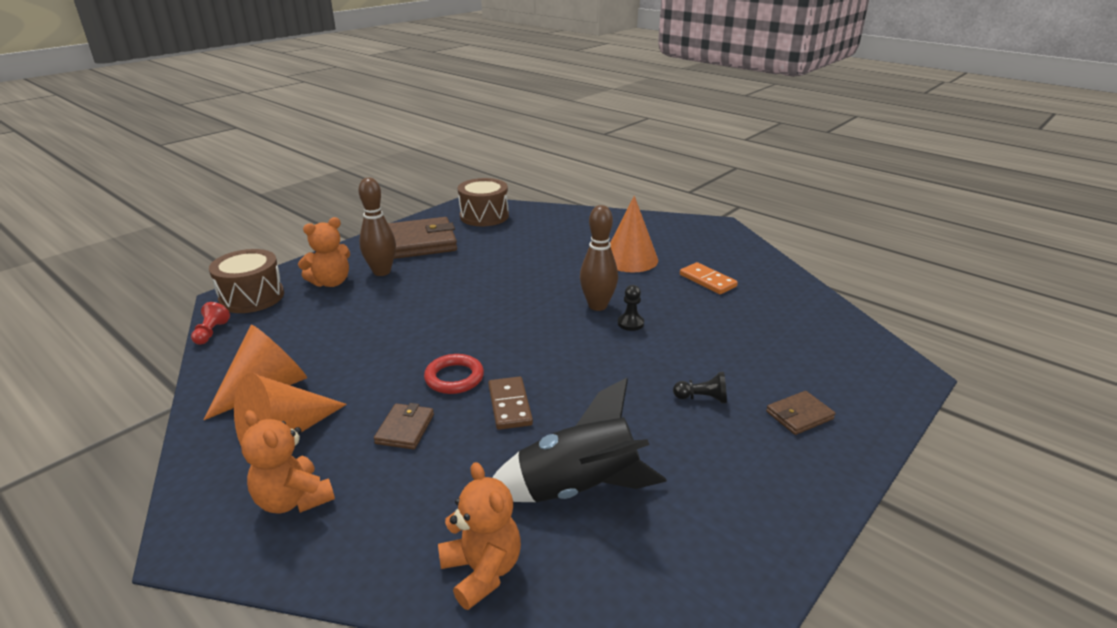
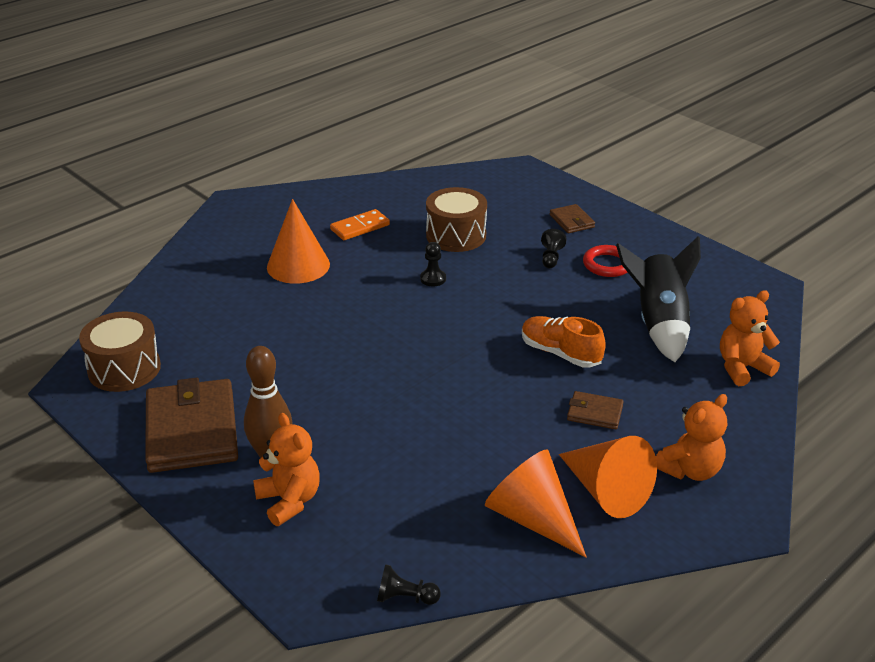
camera: 85 degrees left, 5 degrees up
(211, 333) = (405, 597): red pawn -> black pawn
(252, 297) = (313, 577): brown drum -> brown drum (456, 235)
(454, 378) = (517, 386): red ring -> red ring (607, 264)
(509, 405) = (560, 353): brown domino -> orange shoe
(597, 306) = (396, 294): brown bowling pin -> none

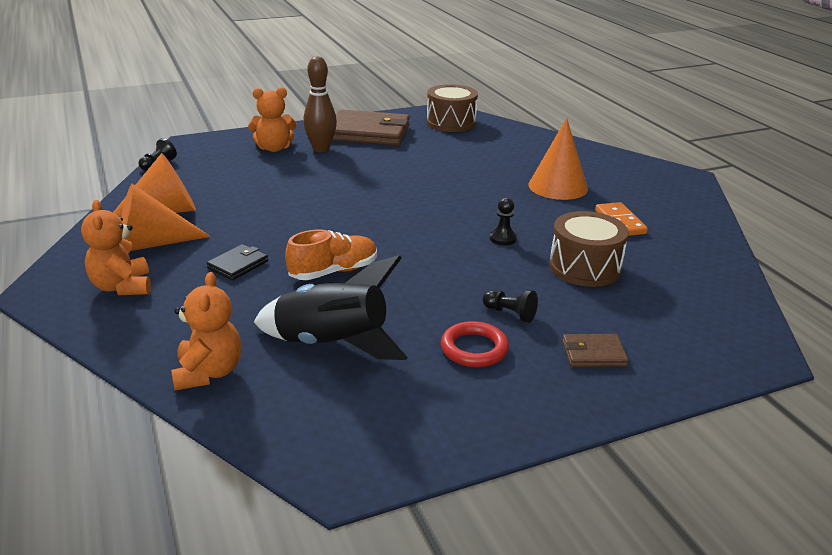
camera: 110 degrees right, 5 degrees down
(595, 413) = (238, 265): brown wallet -> black wallet

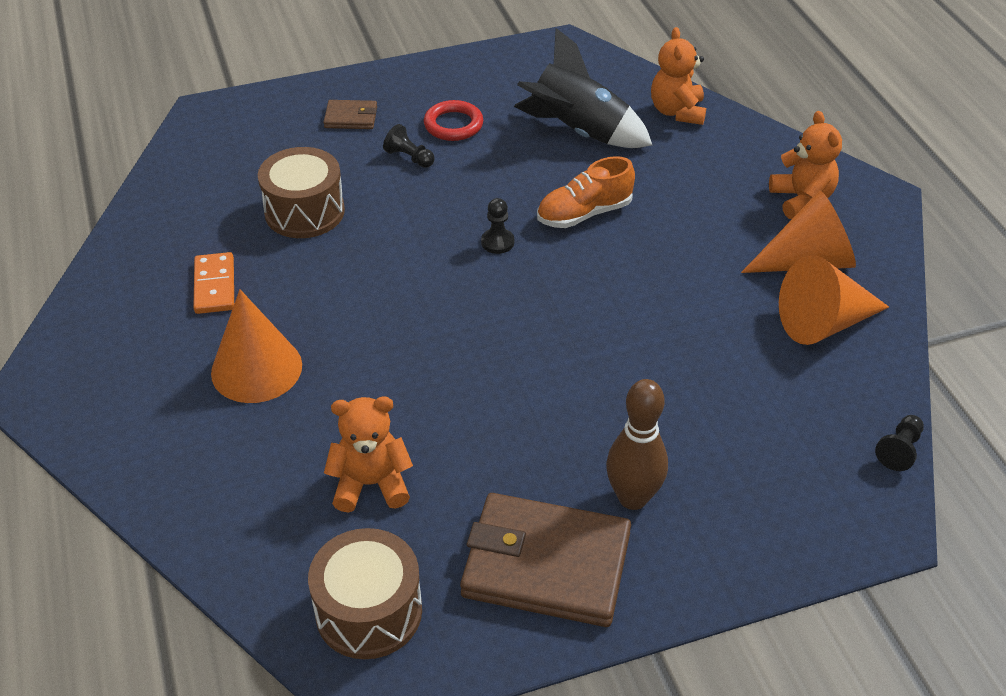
camera: 175 degrees left, 15 degrees up
(238, 265) = (692, 226): black wallet -> none
(274, 148) = (719, 502): orange teddy bear -> orange teddy bear (371, 484)
(503, 238) = (380, 259): black pawn -> black pawn (497, 242)

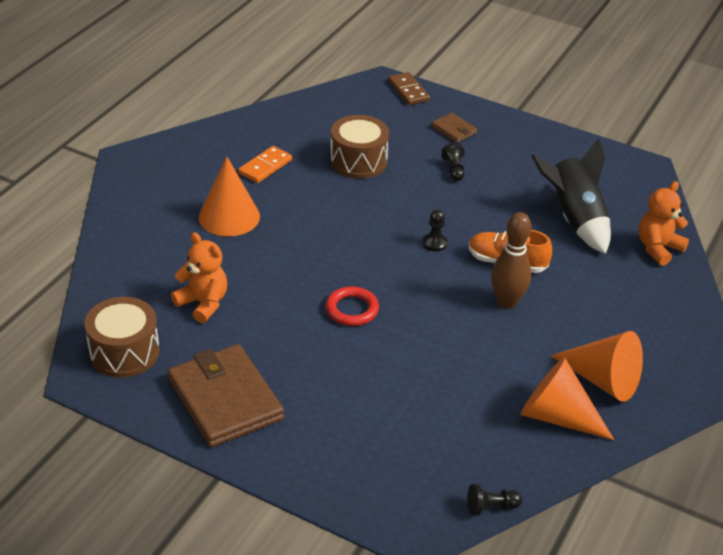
camera: 45 degrees right, 5 degrees down
(248, 106) = (408, 91): none -> brown domino
(453, 125) = (505, 169): red ring -> red ring (352, 309)
(633, 498) = (310, 408): brown bowling pin -> brown bowling pin (506, 302)
(801, 200) = (658, 348): orange teddy bear -> none

